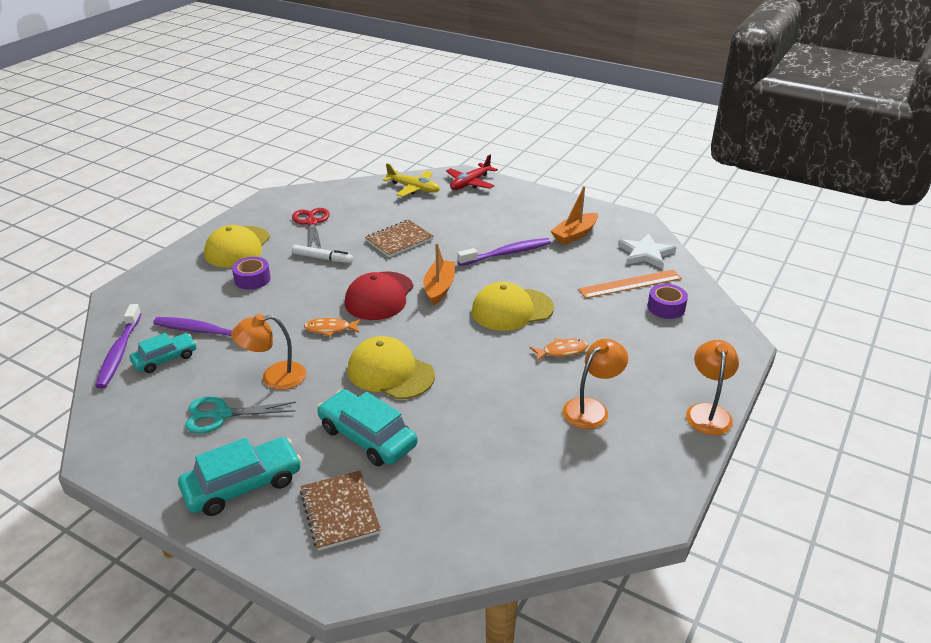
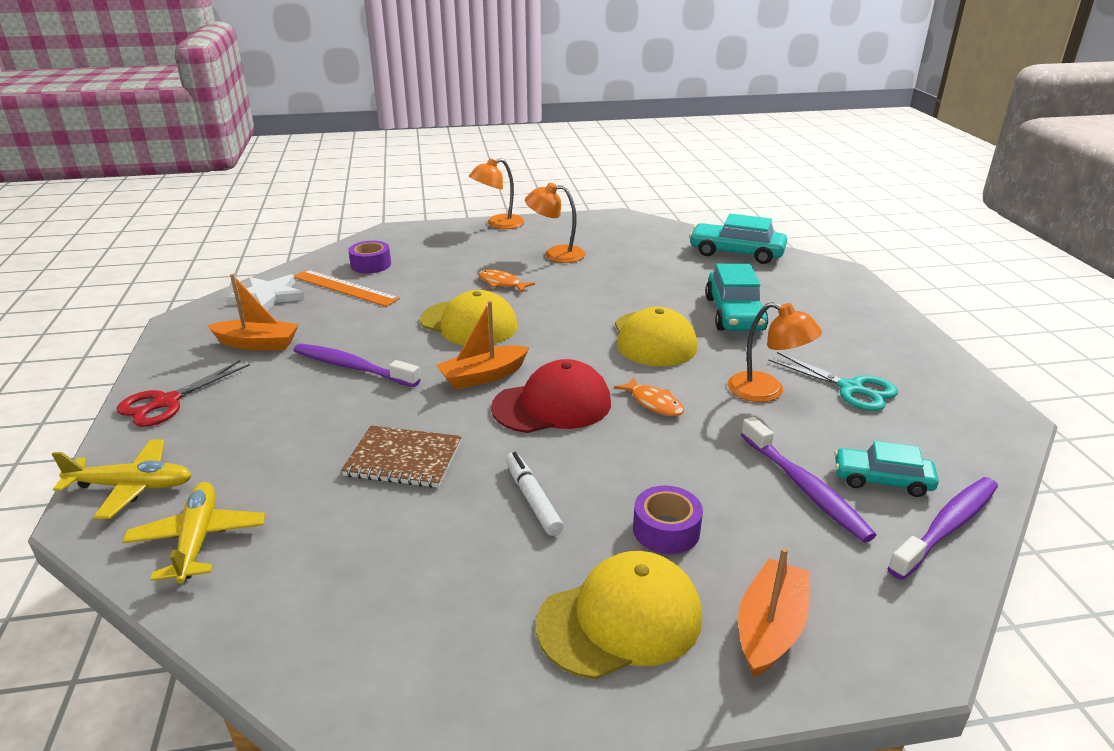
camera: 130 degrees left, 5 degrees down
(179, 273) = (770, 628): none -> orange boat
(243, 485) = (868, 335): turquoise car -> turquoise car (736, 253)
(311, 223) = (443, 585): red scissors -> red scissors (167, 402)
(340, 511) = (804, 292): brown notebook -> none
(470, 183) = (132, 486): red plane -> yellow plane

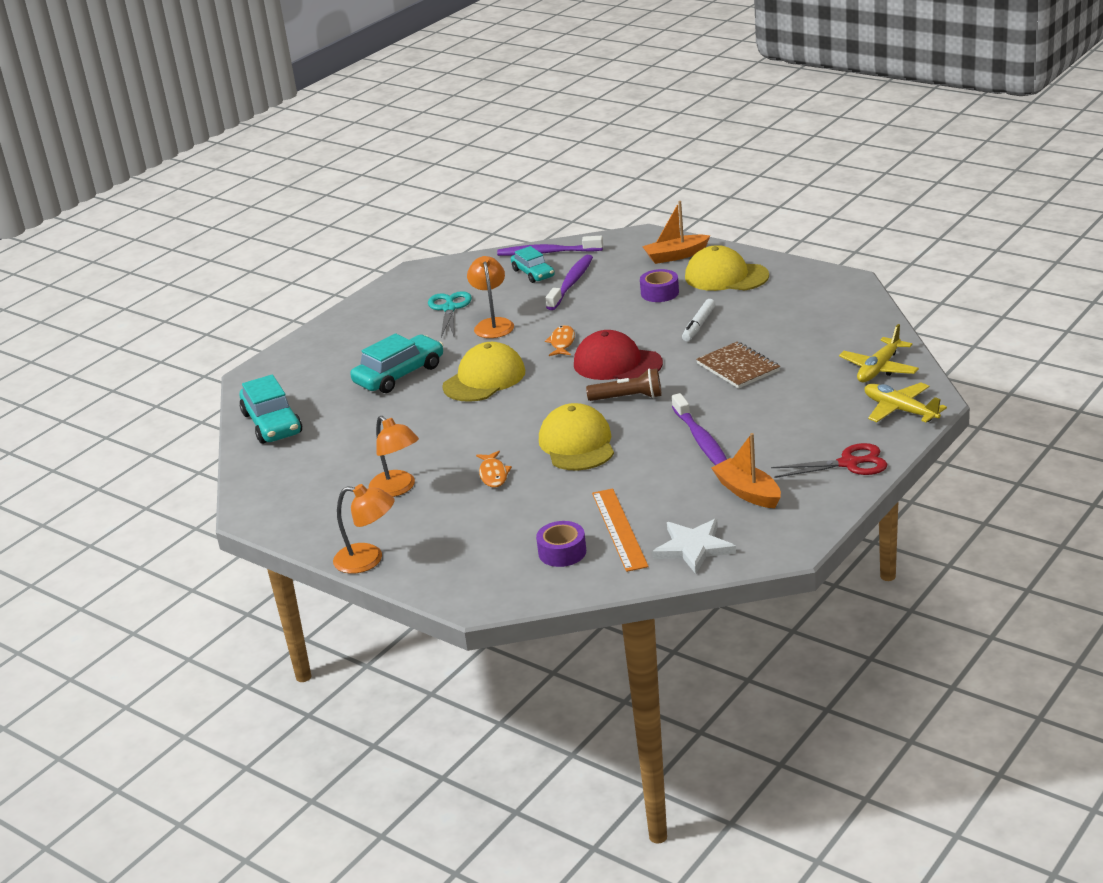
camera: 130 degrees left, 0 degrees up
(483, 376) = (628, 398): orange boat -> brown flashlight

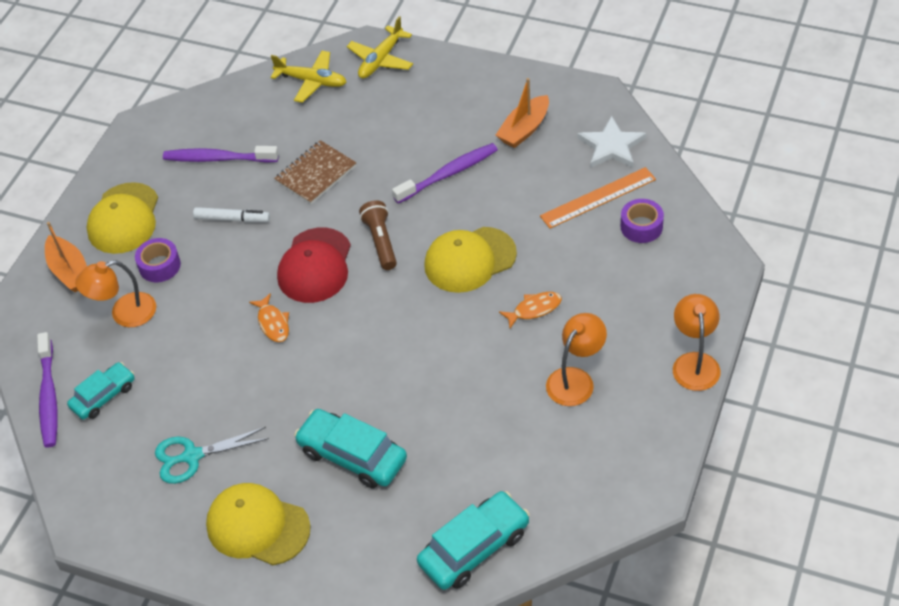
camera: 105 degrees left, 20 degrees up
(484, 379) = (355, 371): yellow cap -> yellow cap (257, 526)
(493, 324) = (232, 399): orange lamp -> orange lamp (124, 313)
(562, 343) = (273, 323): orange fish -> orange fish turned 105 degrees counterclockwise
(571, 283) = (132, 351): purple toothbrush -> purple toothbrush (218, 158)
(848, 463) = (469, 78): red scissors -> none

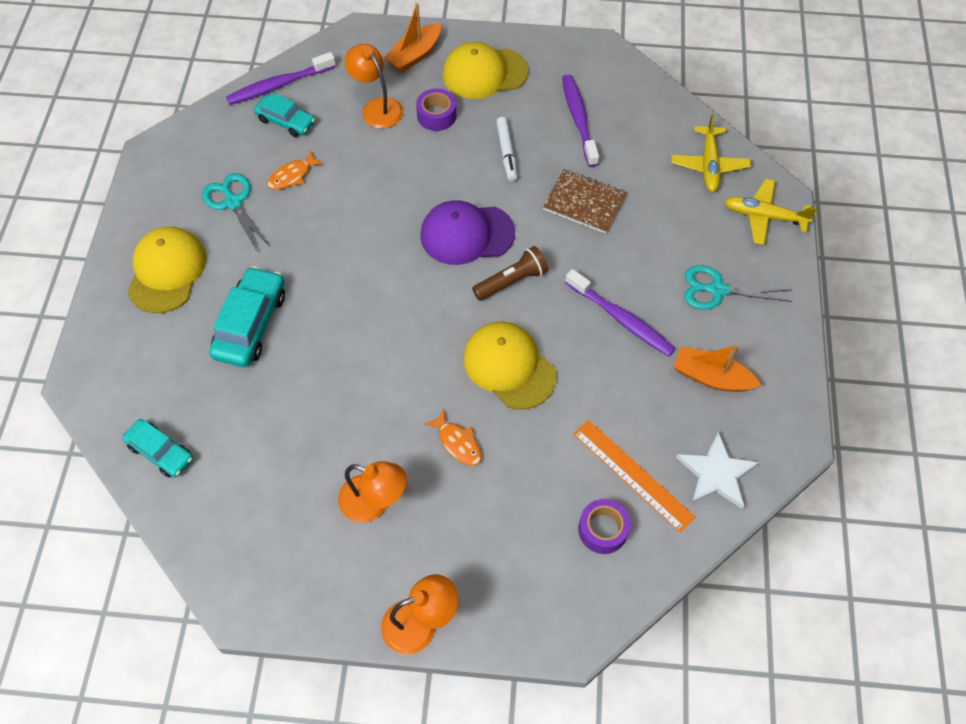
camera: 70 degrees right, 10 degrees up
(273, 323) = (390, 220): orange fish -> orange fish (292, 175)
(315, 266) = (466, 234): red cap -> purple cap
(442, 106) = (717, 290): none -> turquoise scissors
(474, 548) = (160, 452): turquoise car -> turquoise car, size x0.64

